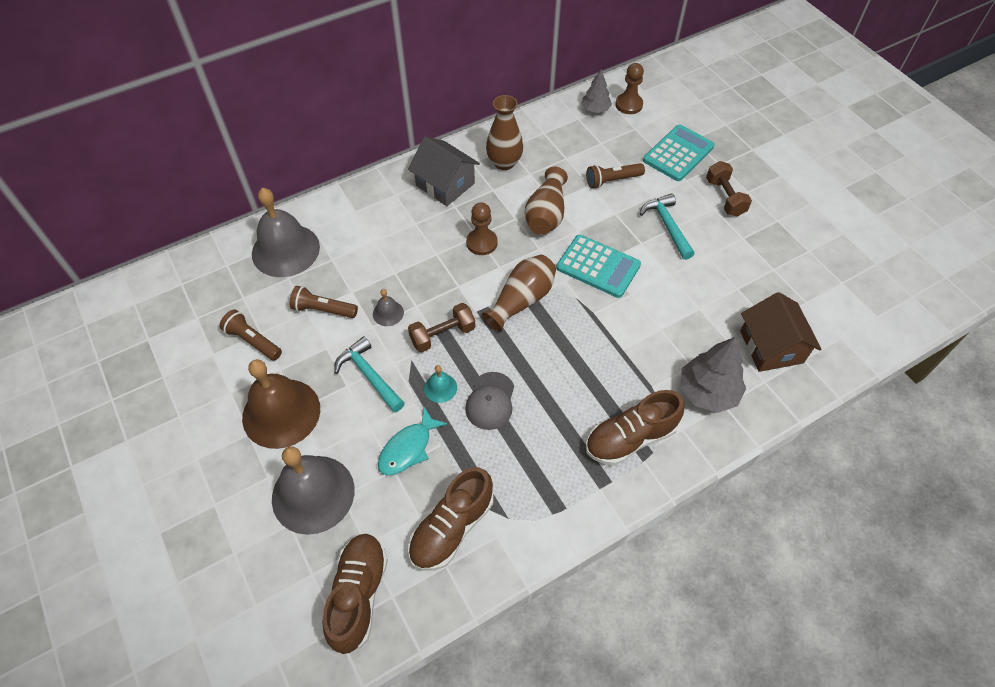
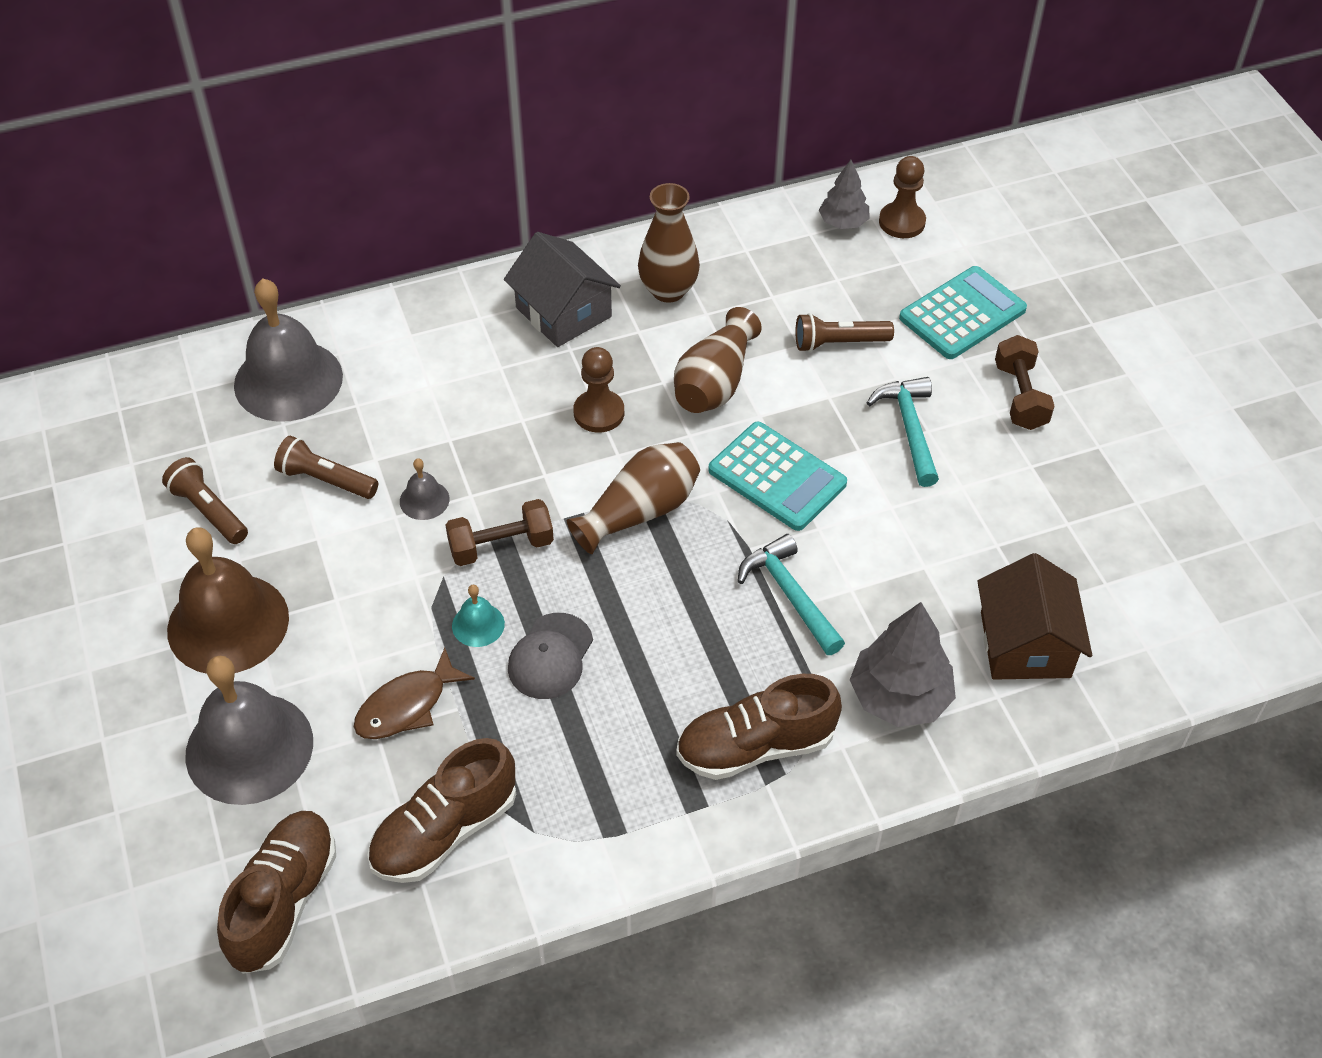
camera: 10 degrees right, 5 degrees down
(369, 375) = (373, 589): turquoise hammer -> turquoise hammer (790, 595)
(408, 448) = (407, 706): turquoise fish -> brown fish

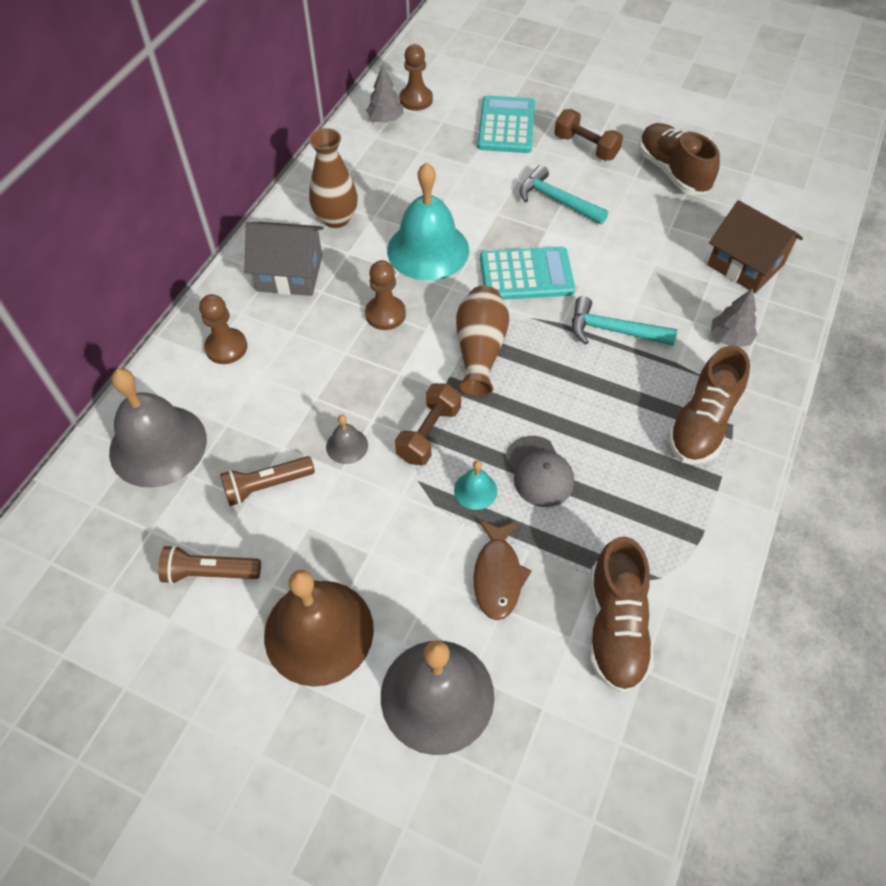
camera: 45 degrees left, 5 degrees up
(283, 901) = (584, 767): brown shoe -> brown shoe (672, 172)
(433, 339) = (226, 347): none -> brown pawn
(714, 382) = (428, 250): brown vase -> turquoise bell
(838, 343) = (465, 182): brown flashlight -> none
(899, 697) = (729, 338): grey tree -> grey tree, size x0.61

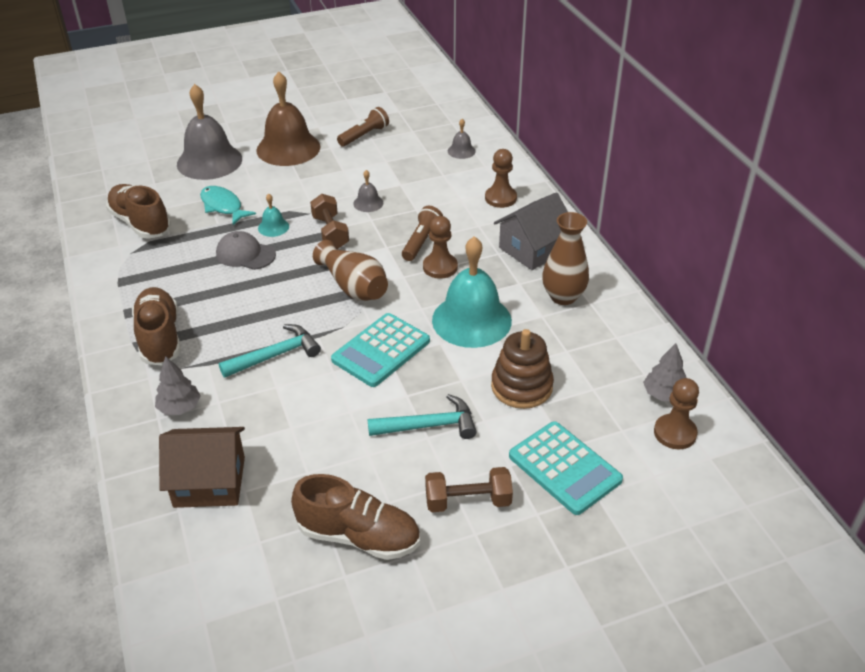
camera: 135 degrees right, 15 degrees down
(158, 445) = (461, 151): grey bell -> grey bell, size x0.44
(266, 486) = (385, 169): brown flashlight -> brown flashlight (421, 241)
(463, 182) = (521, 386): none -> brown stacking toy
(498, 575) = (223, 206): brown fish -> turquoise fish

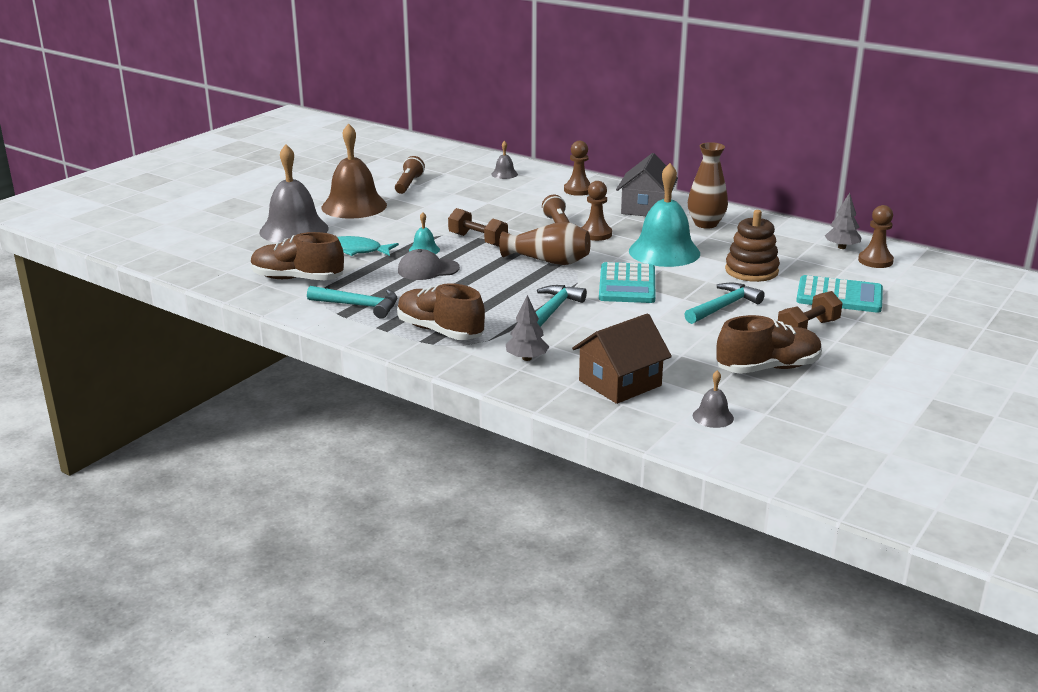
camera: 35 degrees left, 15 degrees down
(142, 276) = (359, 306): none -> turquoise hammer
(368, 203) = (480, 218): grey bell -> grey bell (713, 417)

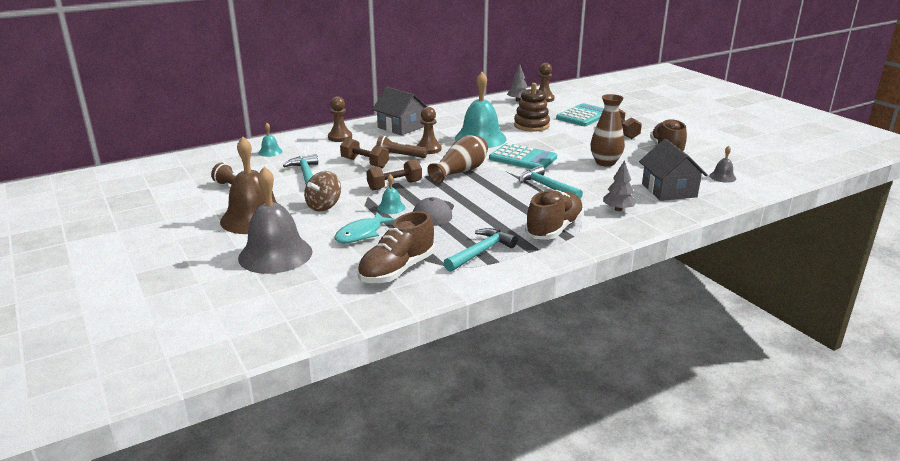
camera: 65 degrees left, 0 degrees up
(401, 224) = (324, 206): none -> brown spinning top
(440, 331) = (554, 229): brown shoe -> brown shoe turned 150 degrees clockwise
(504, 174) = (270, 152): grey bell -> turquoise bell
(521, 215) = (365, 163): none -> brown dumbbell
(620, 383) = (669, 190): brown house -> grey house
(706, 224) = (447, 119): brown vase -> brown vase (605, 163)
(723, 307) = (577, 143): turquoise hammer -> turquoise hammer (306, 174)

